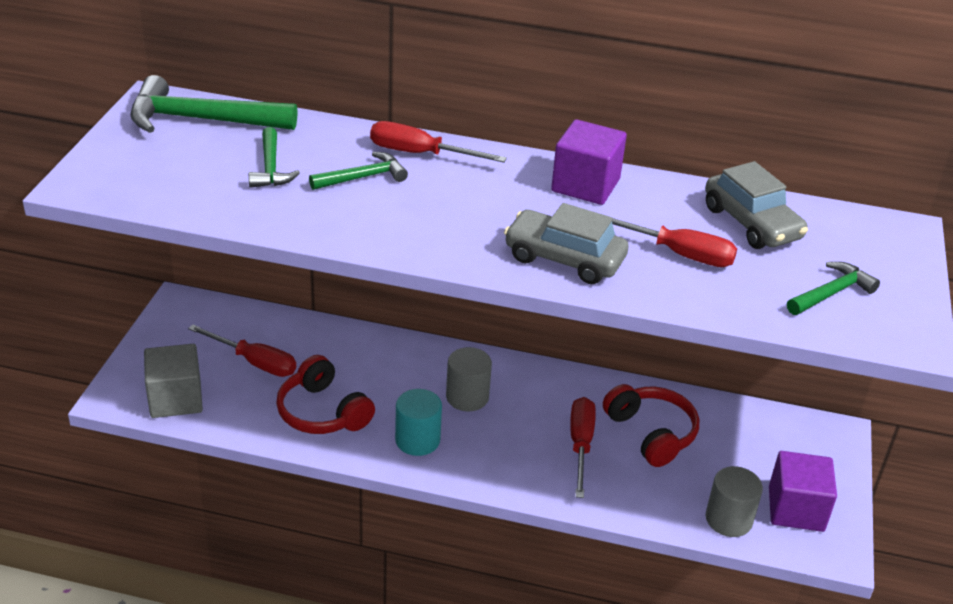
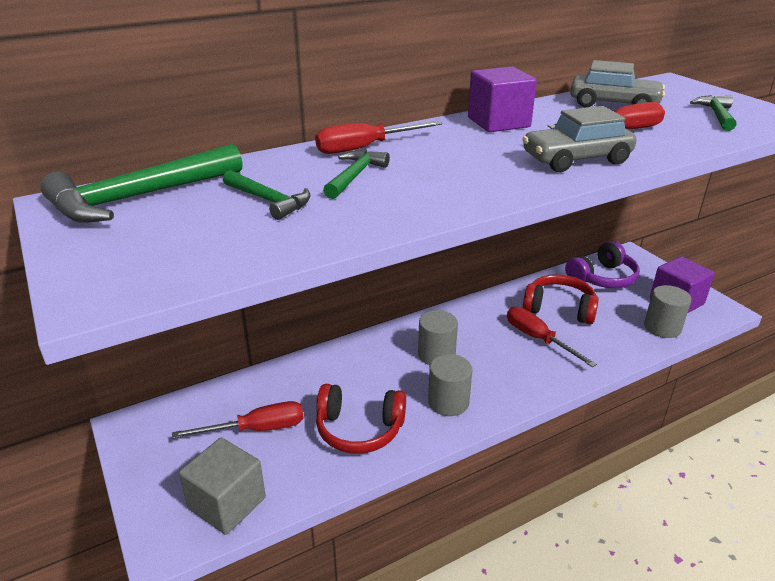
camera: 40 degrees left, 5 degrees down
(417, 440) = (448, 402): turquoise cylinder -> grey cylinder
(755, 435) = (602, 278): none -> purple headphones

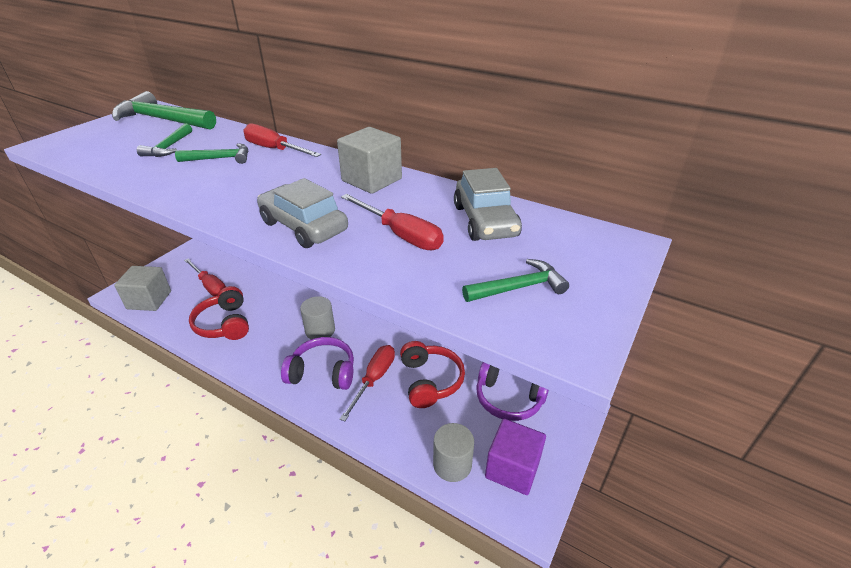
camera: 60 degrees right, 5 degrees up
(448, 402) = (268, 353): grey cylinder -> none
(498, 122) = (371, 180): purple cube -> grey cube
(507, 369) = (323, 372): none -> purple headphones

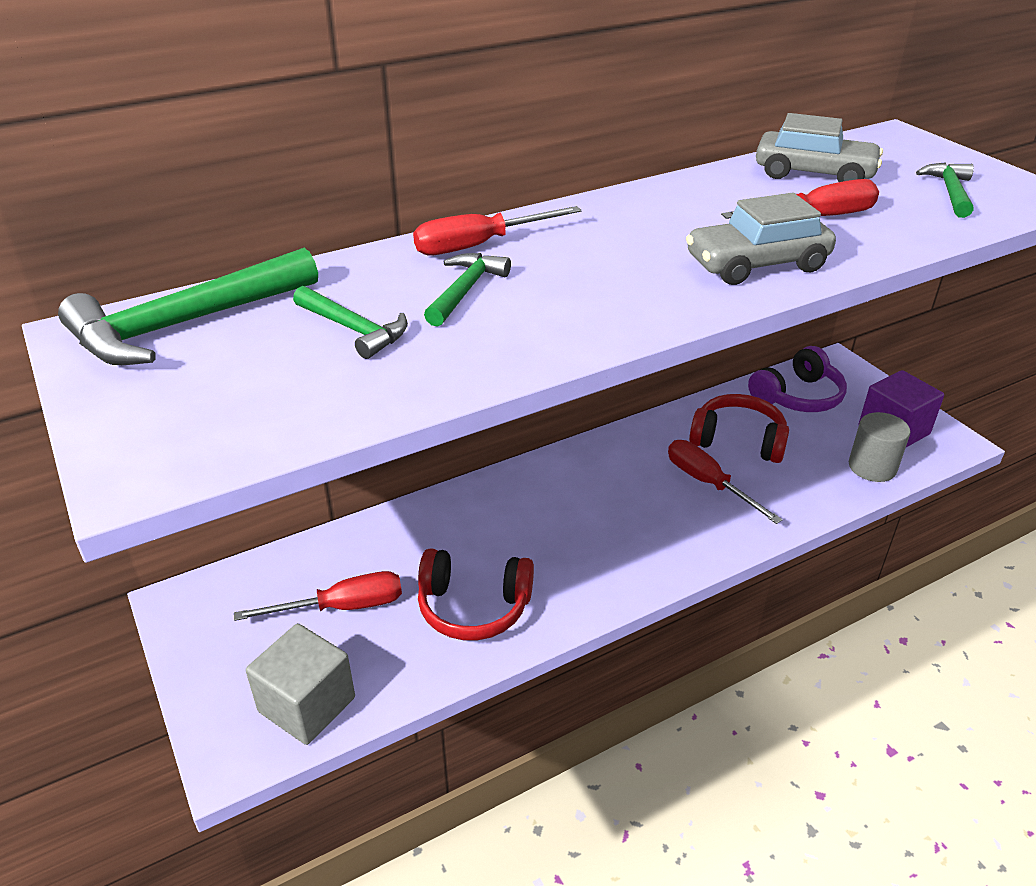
camera: 60 degrees left, 0 degrees up
(320, 330) = (574, 505): grey cylinder -> none
(323, 372) = (666, 525): purple headphones -> none
(371, 180) = (657, 204): grey cube -> none

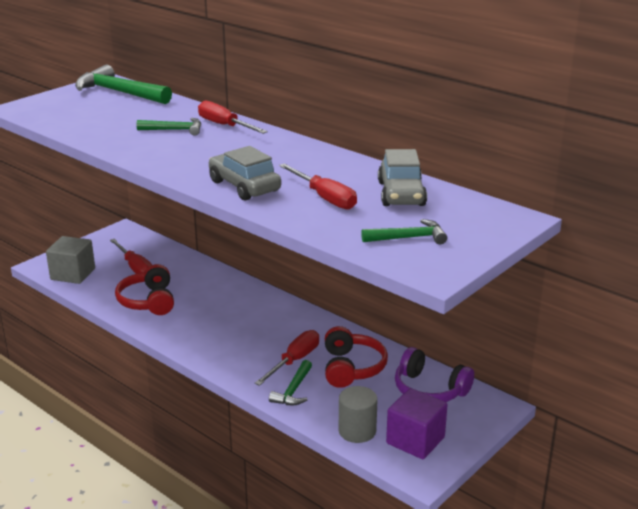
camera: 70 degrees right, 10 degrees down
(354, 329) = (128, 117): green hammer -> green hammer (293, 390)

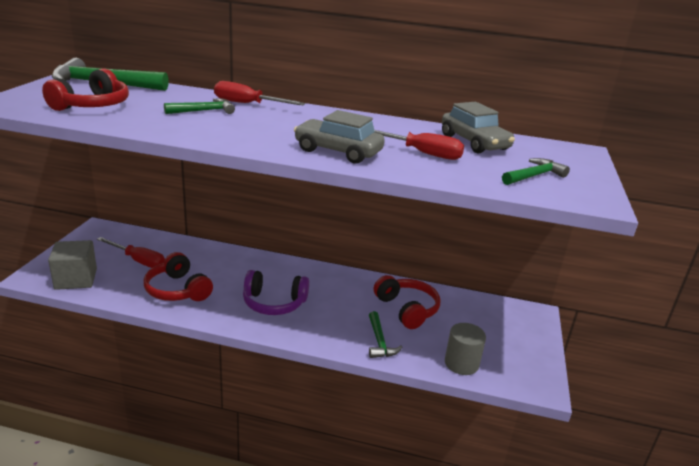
camera: 30 degrees left, 0 degrees up
(87, 116) = (92, 106): none -> red headphones
(294, 361) = (357, 314): red screwdriver -> none
(415, 440) = (510, 358): purple cube -> none
(429, 390) = (479, 313): purple headphones -> purple headphones (274, 303)

